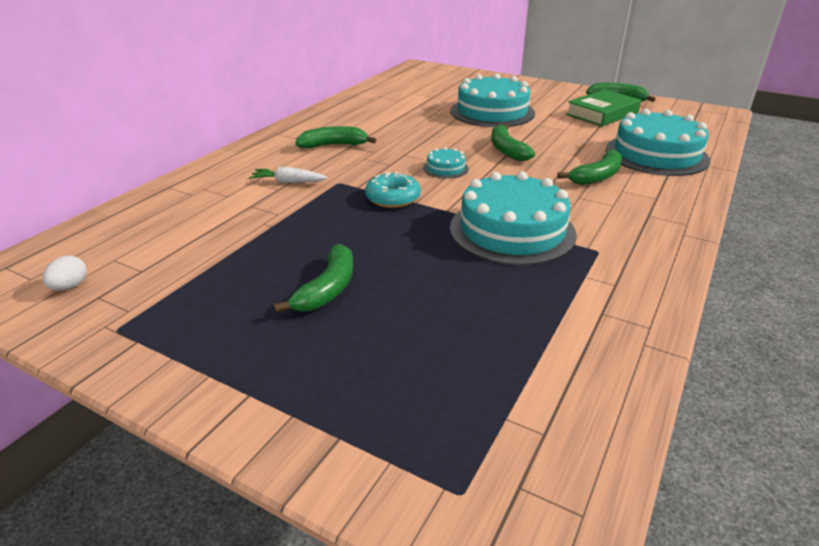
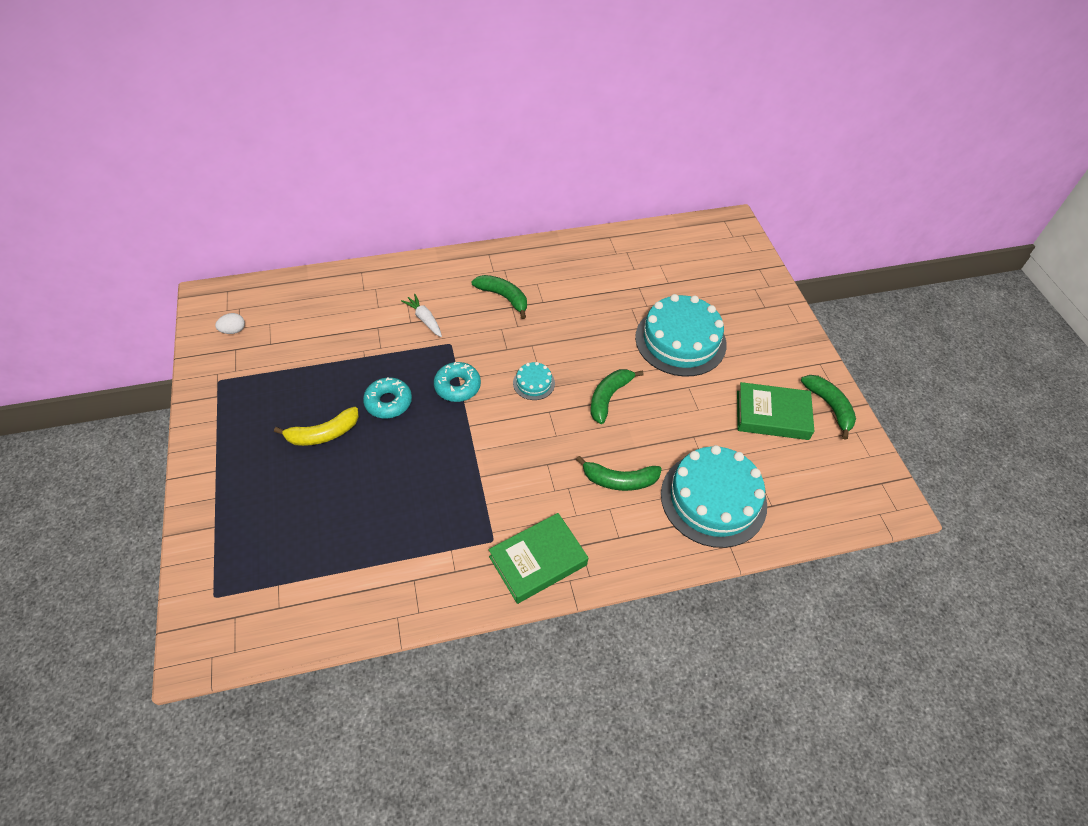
camera: 45 degrees right, 20 degrees up
(328, 289) = (323, 434): green banana -> yellow banana
(352, 236) = (388, 402): none -> turquoise donut
(512, 230) = (475, 477): turquoise cake -> none
(646, 239) = (538, 561): none -> green book

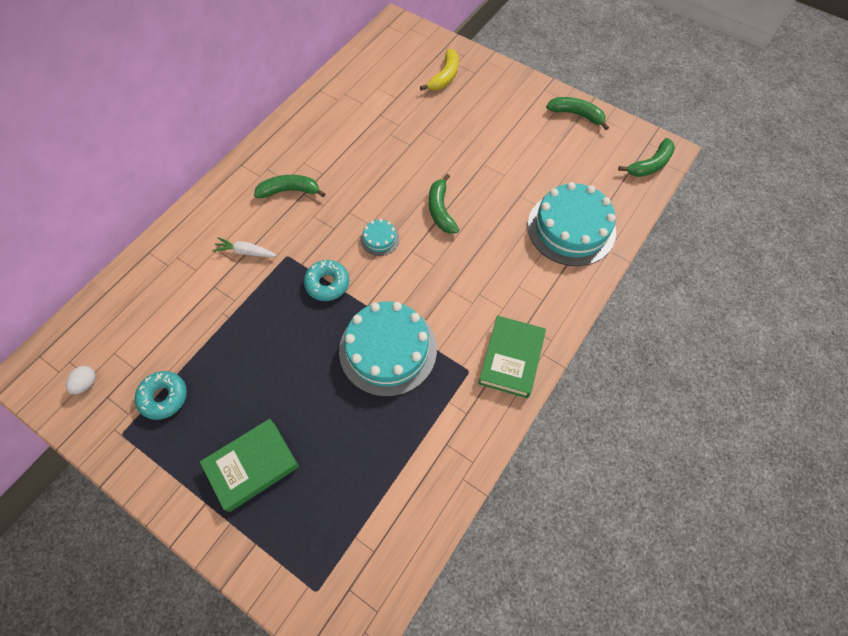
camera: 40 degrees left, 10 degrees up
(323, 434) = (263, 401): yellow banana -> yellow banana (444, 76)
(388, 402) = (288, 336): turquoise donut -> turquoise donut (164, 397)
(619, 480) = (505, 262): green banana -> green banana (650, 165)
(680, 340) = (446, 135): turquoise cake -> turquoise cake (388, 349)
(772, 415) = (550, 145): green book -> green book (252, 466)

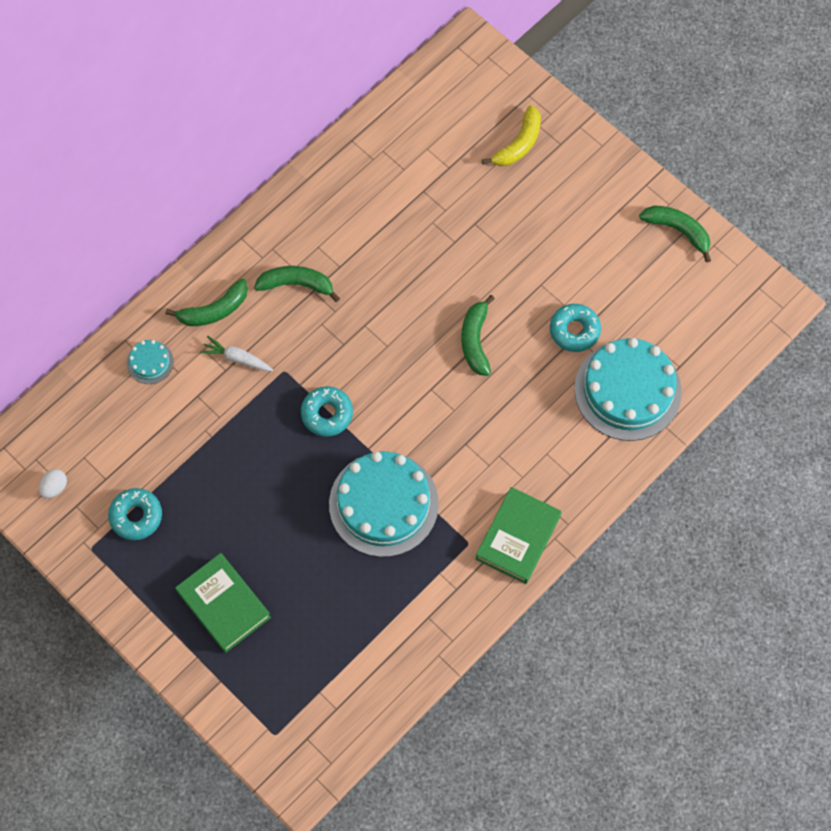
camera: 10 degrees right, 5 degrees up
(252, 466) = (224, 604): green book -> green book turned 75 degrees clockwise
(380, 239) = (396, 367): turquoise cake -> turquoise cake (150, 362)
(517, 192) = (574, 330): none -> turquoise donut
(650, 165) = (751, 319): green banana -> green banana (214, 310)

